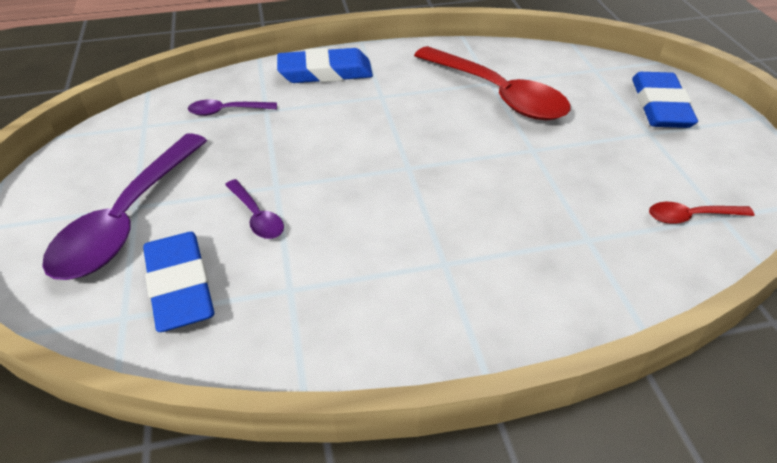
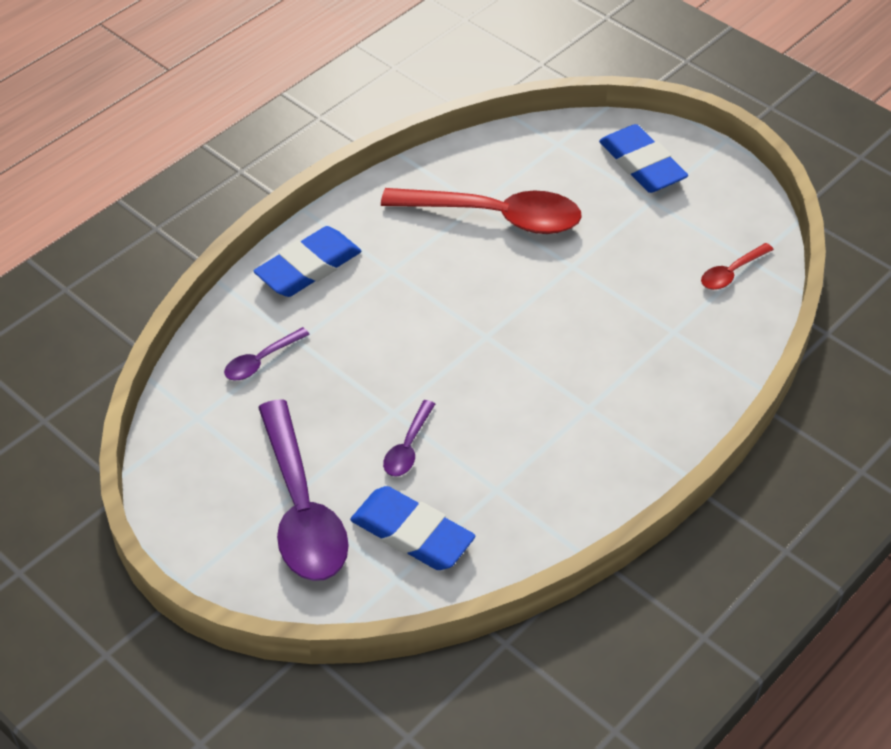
camera: 35 degrees left, 5 degrees up
(257, 216) = (408, 447): purple spoon -> purple spoon turned 90 degrees clockwise

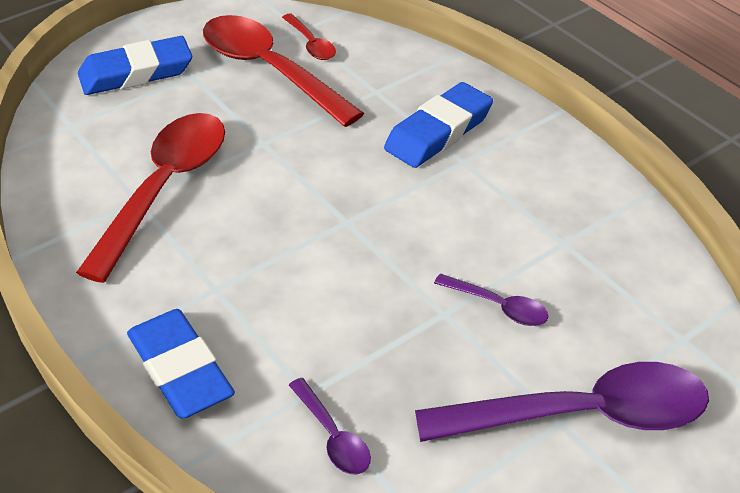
camera: 80 degrees left, 5 degrees down
(412, 533) = (621, 317): blue eraser -> blue eraser (438, 132)
(678, 250) = (269, 70): none -> red spoon

